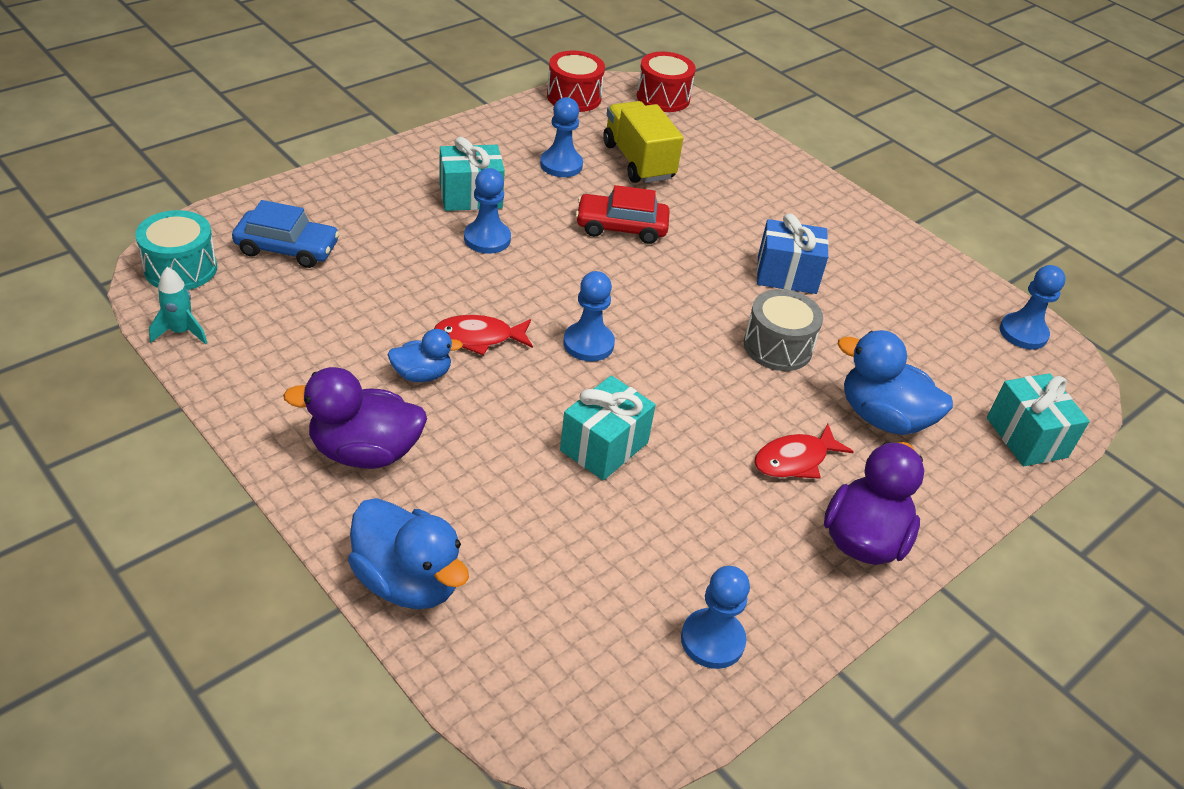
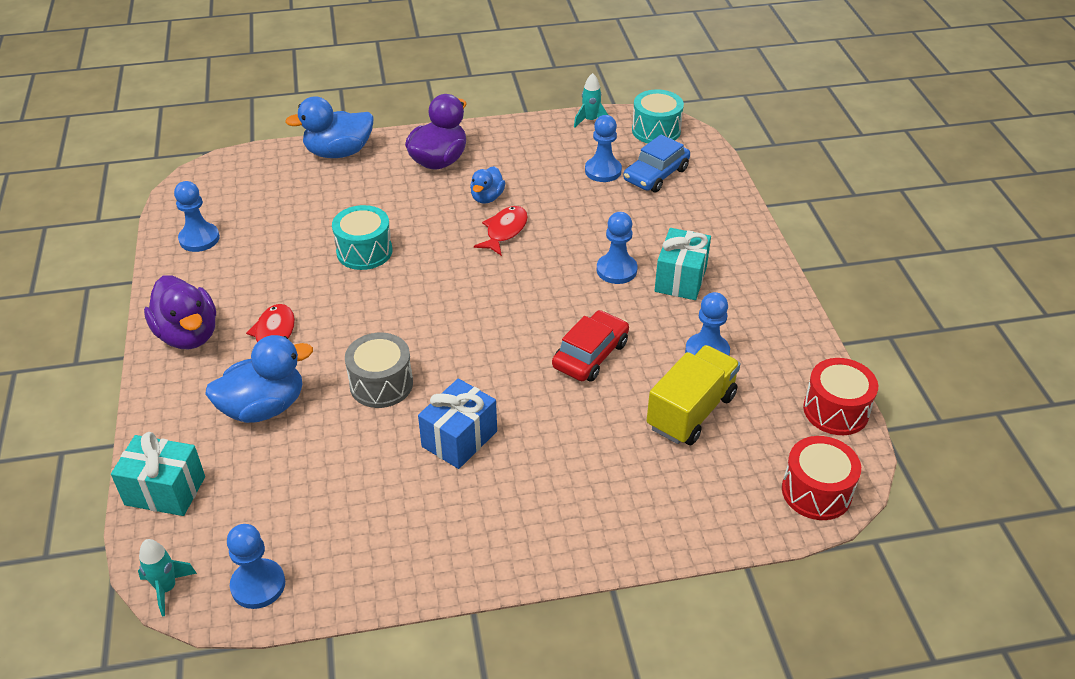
camera: 125 degrees right, 0 degrees up
(588, 344) = (462, 280): blue pawn -> blue pawn (603, 171)
(604, 446) = (364, 251): turquoise gift -> turquoise drum
(638, 161) = (691, 411): yellow truck -> yellow truck turned 60 degrees counterclockwise
(1085, 383) = (167, 588): none -> turquoise rocket

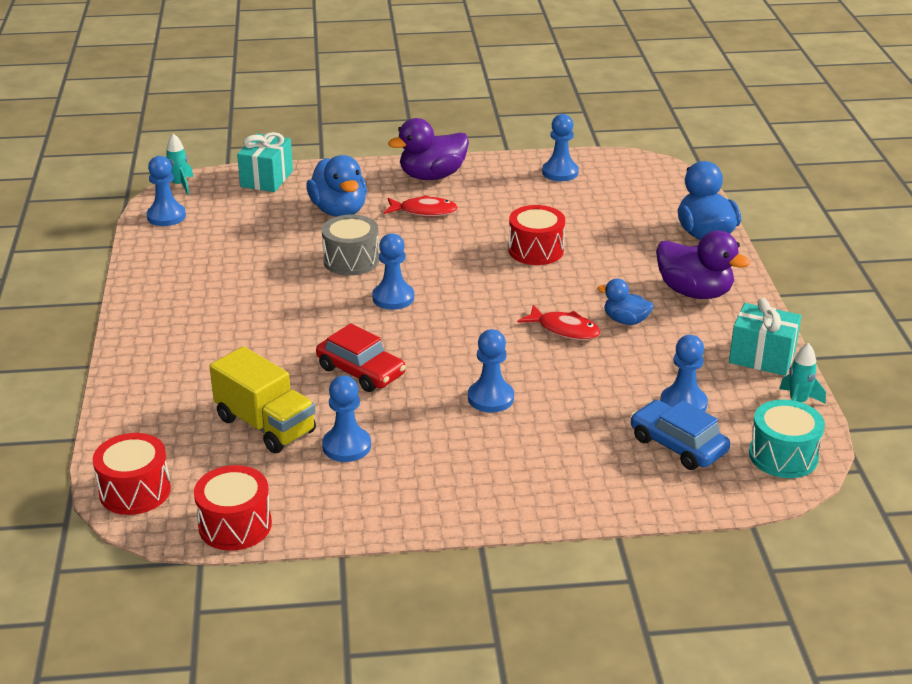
camera: 95 degrees right, 10 degrees down
(364, 251) = (536, 250): turquoise drum -> red drum
(457, 344) = (393, 298): none -> blue pawn
(459, 439) = (275, 296): blue gift -> none
(680, 279) = (469, 442): turquoise gift -> turquoise gift (762, 357)

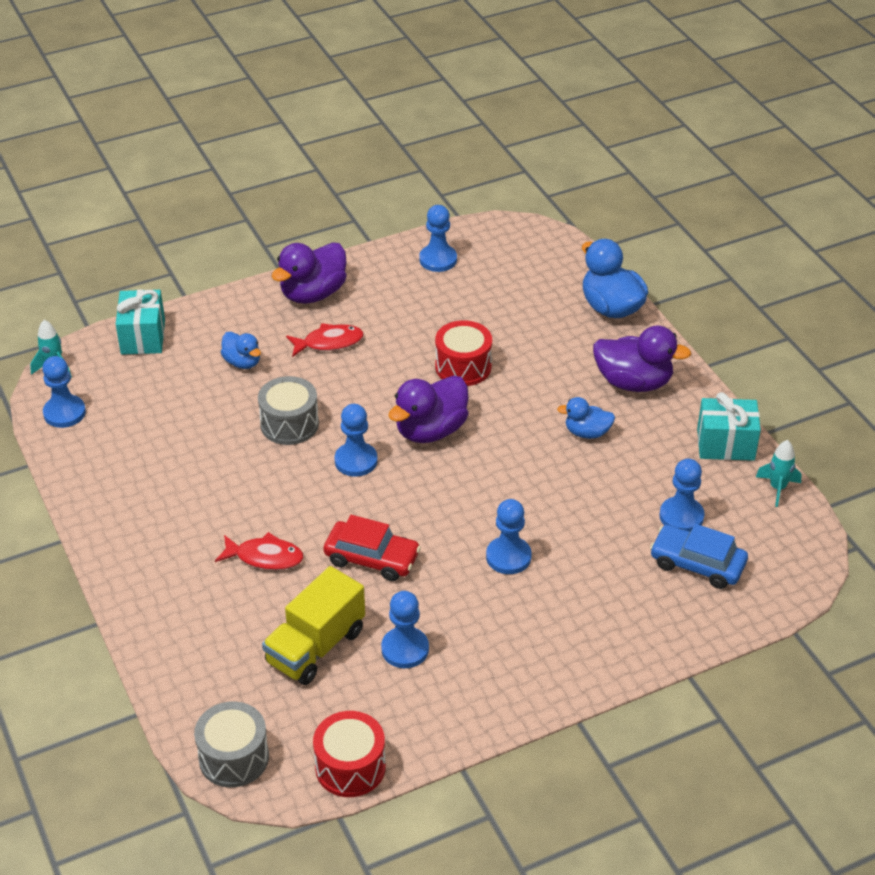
camera: 20 degrees left, 10 degrees up
(135, 491) = (234, 757): red drum -> grey drum
(265, 425) = (315, 647): yellow truck -> yellow truck turned 105 degrees clockwise
(339, 211) = (242, 362): blue duck -> blue duck, size x0.58
(476, 290) = (430, 430): none -> purple duck
(564, 329) = (536, 458): red fish -> red fish (265, 557)
(783, 456) = (790, 551): turquoise drum -> none

